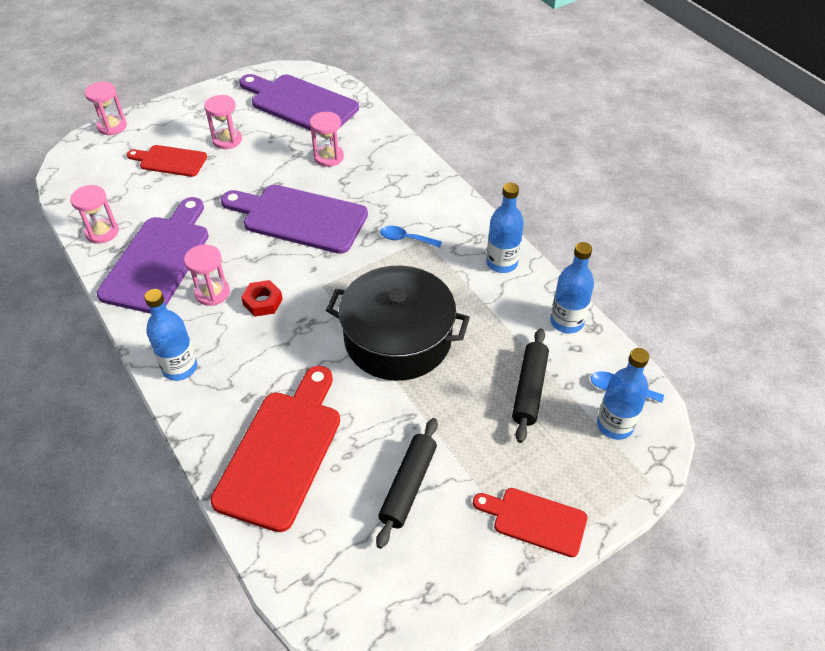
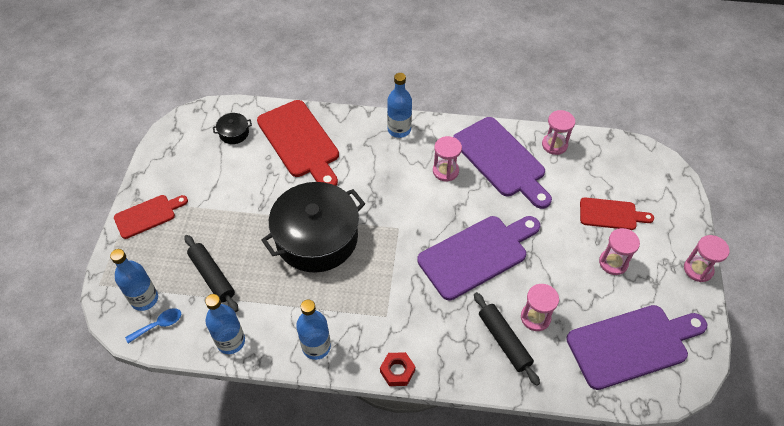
camera: 130 degrees right, 5 degrees up
(112, 126) = (687, 200): pink hourglass -> pink hourglass (698, 269)
(170, 161) = (611, 214): red cutting board -> red cutting board turned 45 degrees clockwise
(262, 302) = (414, 190): red nut -> red nut (397, 371)
(331, 540) = (234, 133): none -> black pot
(405, 239) = (396, 304): blue spoon -> none
(408, 486) = (224, 178): black rolling pin -> black rolling pin (504, 341)

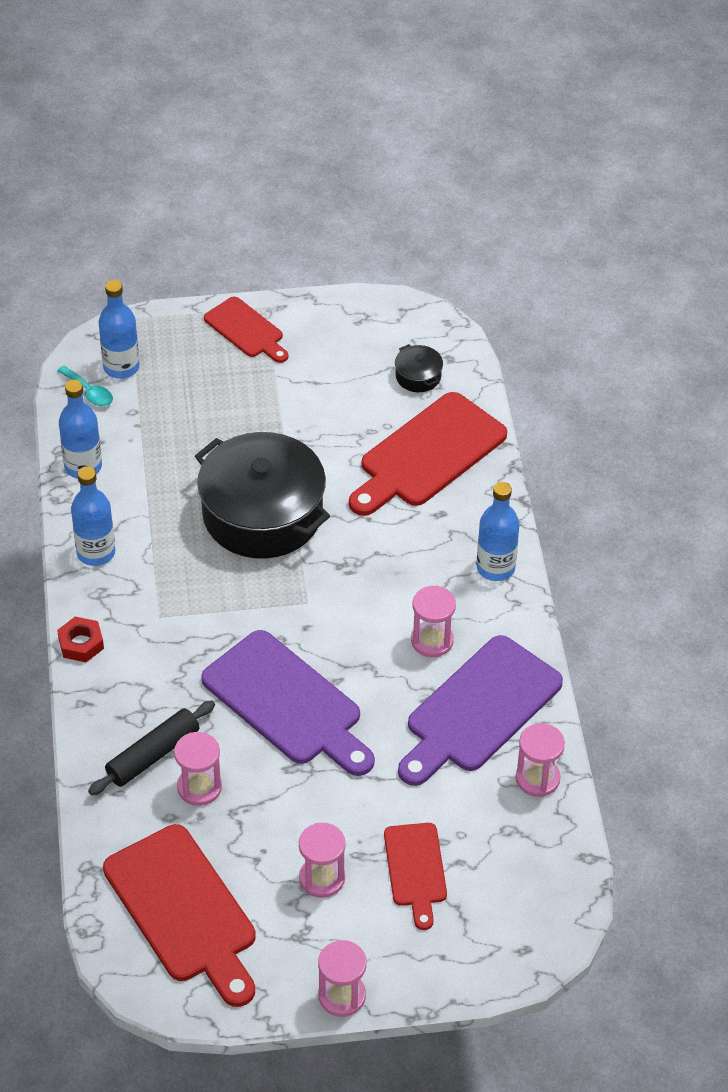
camera: 75 degrees right, 5 degrees down
(159, 325) = (89, 392): blue spoon -> turquoise spoon
(212, 276) = (171, 422): black rolling pin -> none
(632, 345) = (184, 911): purple cutting board -> red cutting board

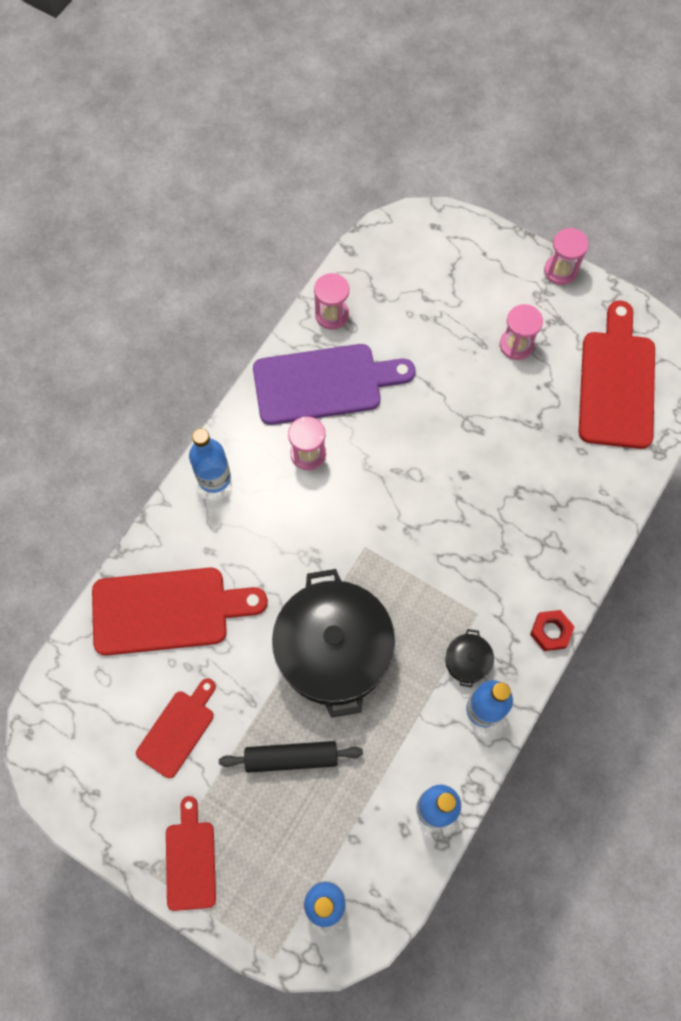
camera: 140 degrees left, 20 degrees up
(89, 392) = (372, 893): turquoise spoon -> none
(153, 754) = (561, 504): black rolling pin -> black rolling pin (291, 758)
(199, 787) = (547, 458): pink hourglass -> none
(287, 703) = (443, 477): purple cutting board -> none
(415, 870) = (456, 311): red cutting board -> red cutting board (178, 730)
(418, 376) = (104, 694): black pot -> black pot (467, 661)

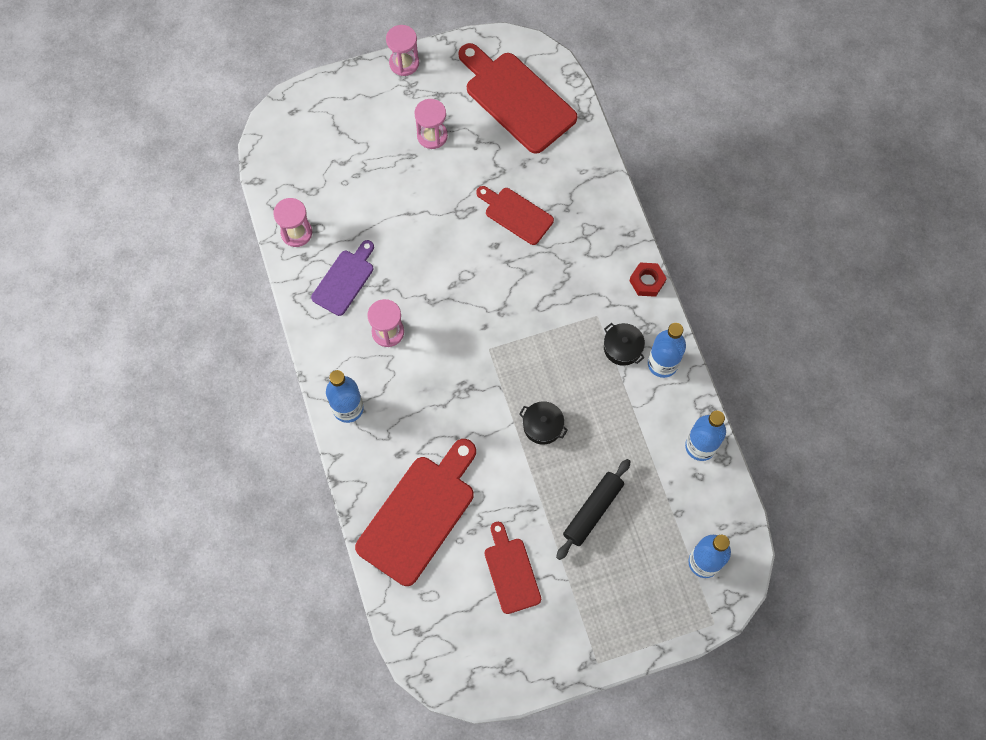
camera: 50 degrees left, 0 degrees up
(190, 860) = (607, 630): red cutting board -> red cutting board (516, 214)
(324, 384) = (345, 280): purple cutting board -> purple cutting board, size x0.57
(333, 649) = (542, 426): black pot -> black pot, size x0.40

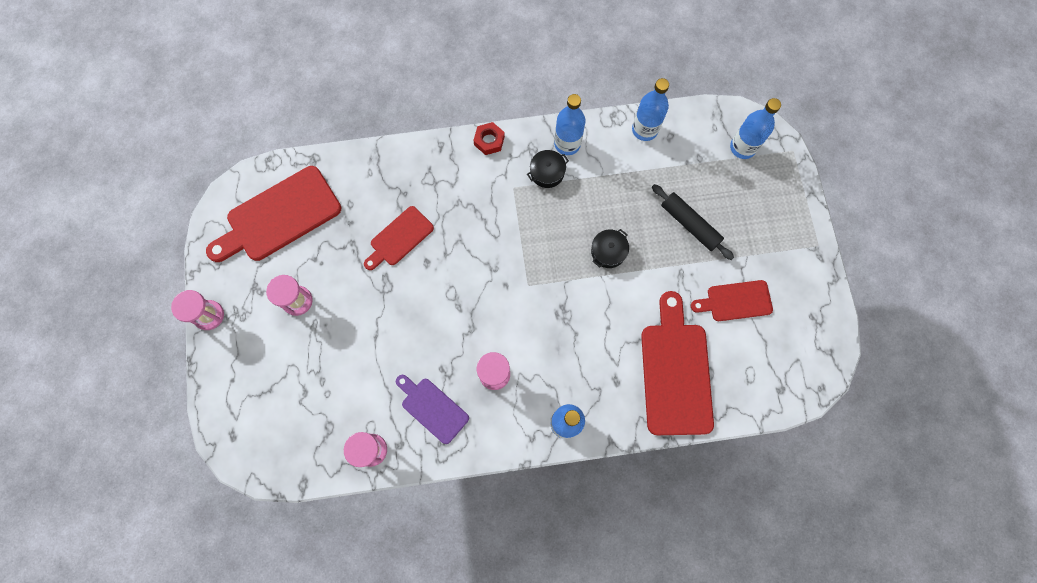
camera: 80 degrees left, 5 degrees up
(419, 514) = (675, 372): red cutting board -> red cutting board turned 45 degrees clockwise

